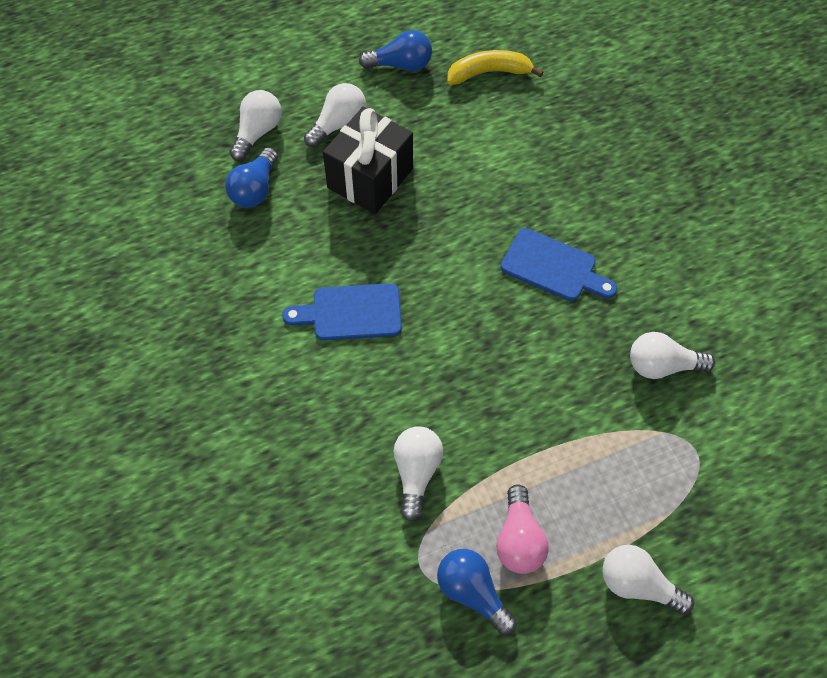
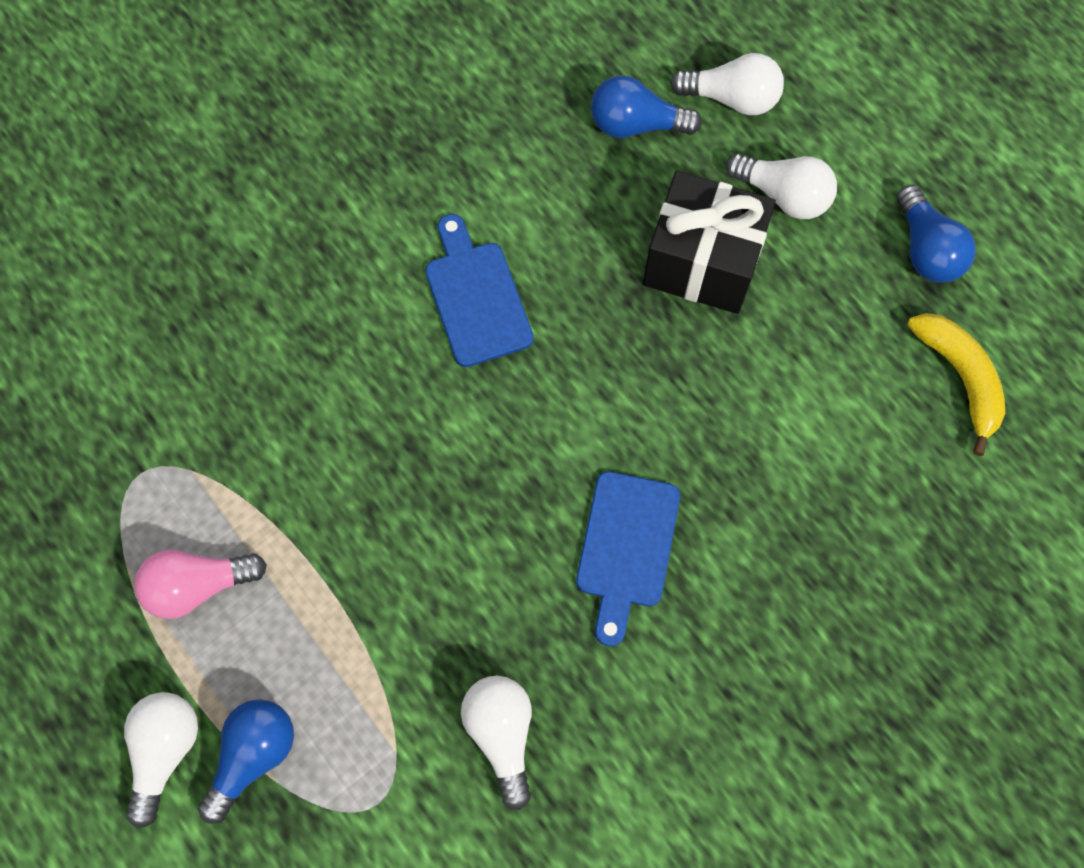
camera: 75 degrees right, 10 degrees up
(416, 473) = (264, 438): white light bulb -> none
(472, 592) = (118, 543): blue light bulb -> blue light bulb (253, 755)

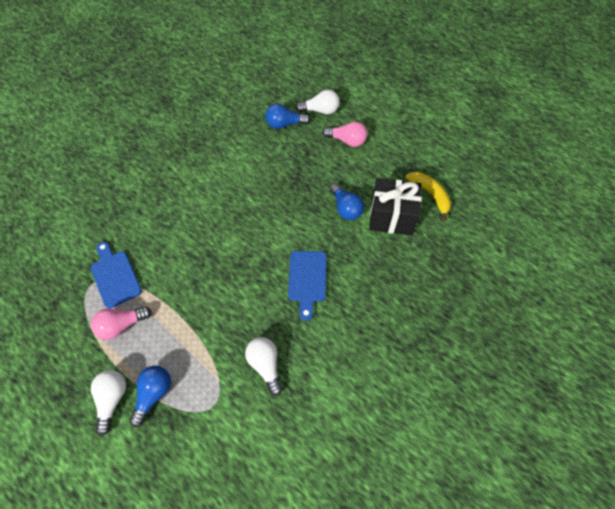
camera: 10 degrees left, 10 degrees down
(476, 297) = (229, 194): blue cutting board -> blue cutting board (115, 276)
(702, 262) = (319, 168): black gift -> black gift (391, 217)
(784, 195) = (347, 140): white light bulb -> pink light bulb
(926, 249) = (406, 151): blue light bulb -> blue light bulb (345, 208)

